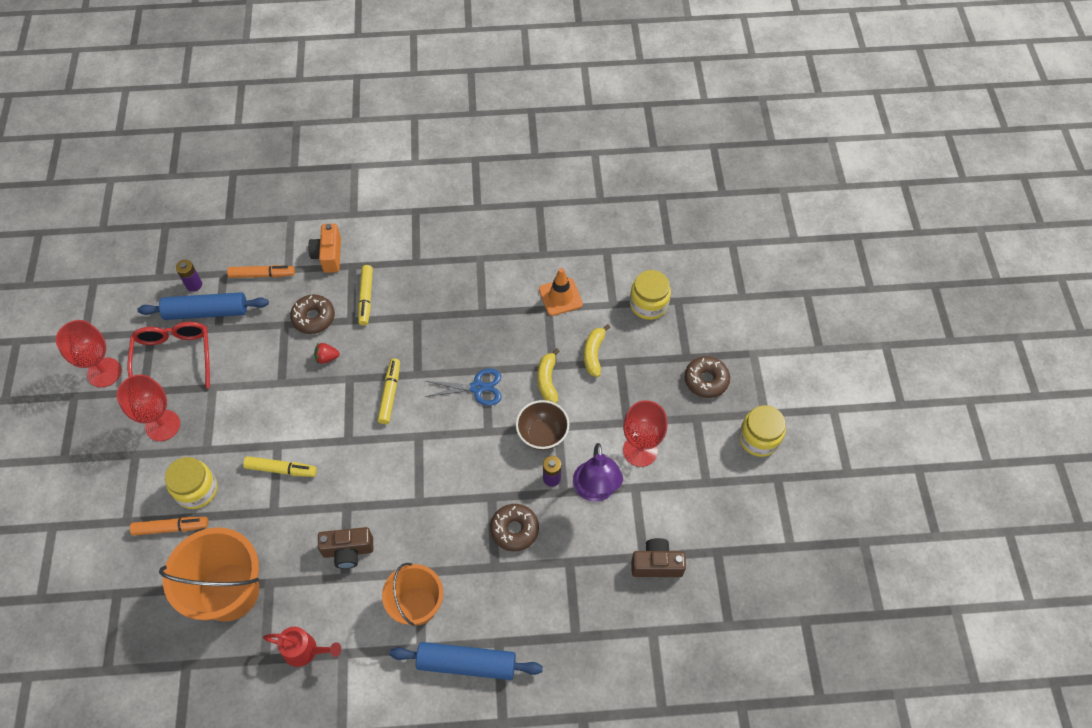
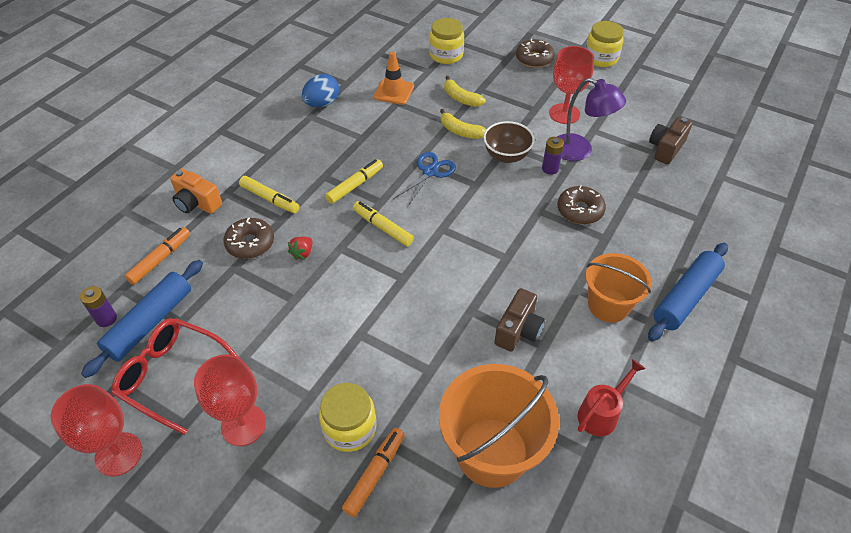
camera: 55 degrees left, 10 degrees down
(281, 469) = (389, 343): yellow marker -> yellow marker (355, 185)
(501, 255) = (322, 104): none -> blue egg

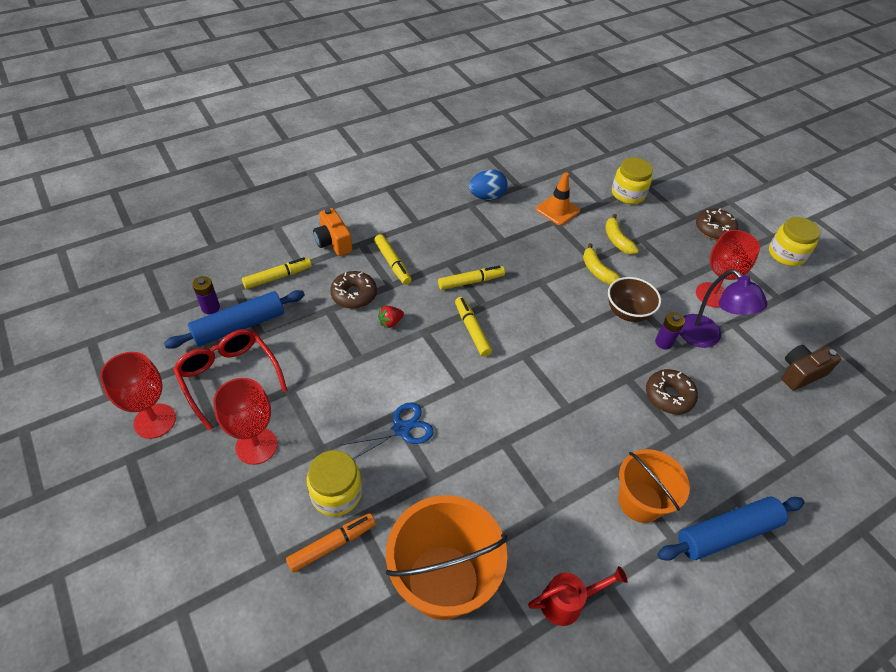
camera: 25 degrees right, 0 degrees up
(160, 259) = (278, 277): orange marker -> yellow marker
(430, 172) = (545, 297): blue scissors -> blue scissors (401, 429)
(518, 330) = (536, 482): brown camera -> none

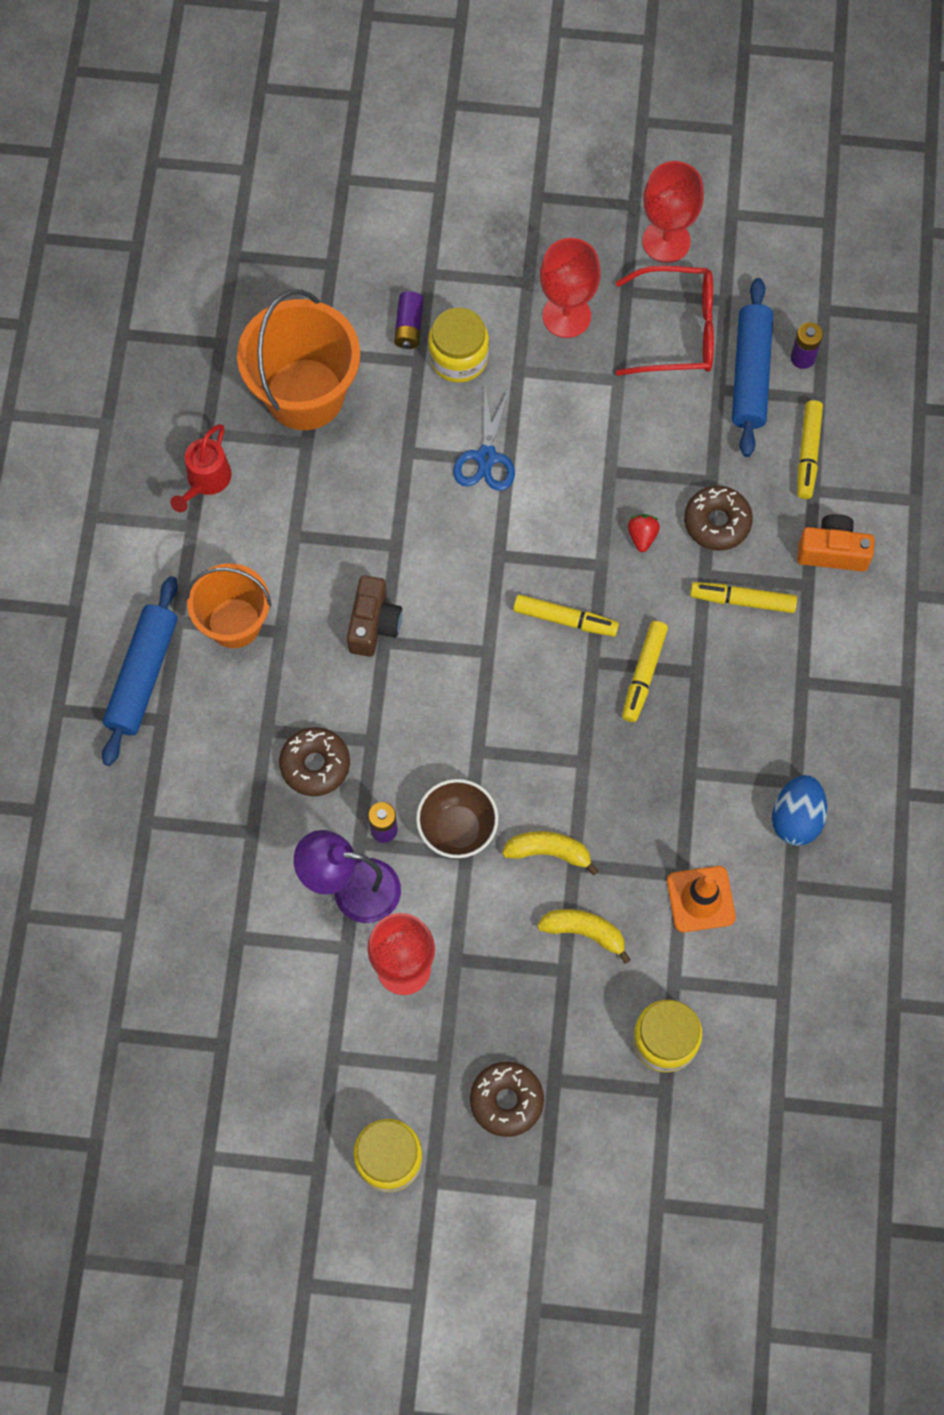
camera: 130 degrees right, 20 degrees up
(332, 545) = (409, 326): orange marker -> purple battery
(800, 373) = (222, 953): brown camera -> brown camera (373, 624)

